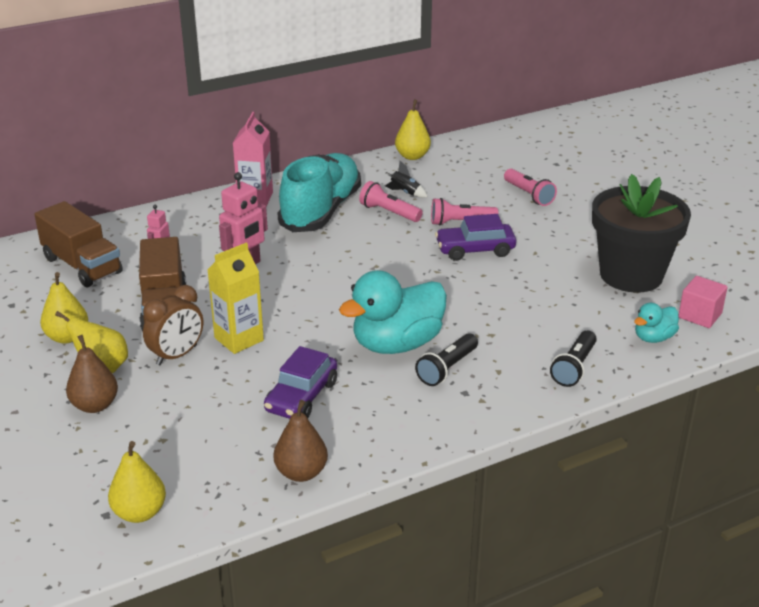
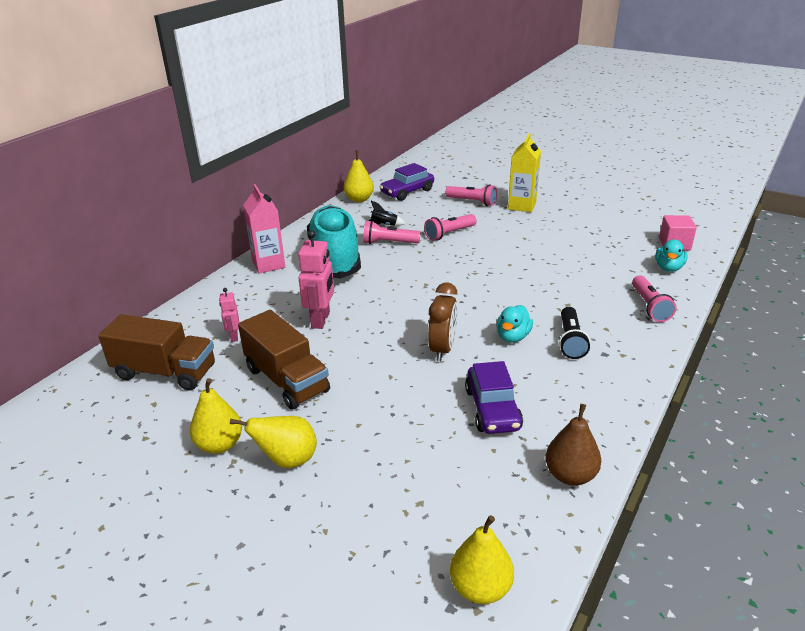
camera: 30 degrees left, 0 degrees up
(95, 405) = (319, 500): brown pear -> none
(177, 355) = (345, 418): brown clock -> brown clock (442, 349)
(239, 339) = (384, 382): yellow carton -> yellow carton (522, 206)
(397, 344) = (513, 337): turquoise duck -> turquoise duck, size x0.50
(475, 250) = (482, 249): purple car -> purple car (407, 192)
(574, 367) = (649, 306): black flashlight -> pink flashlight
(631, 275) = (602, 232): black flower pot -> none

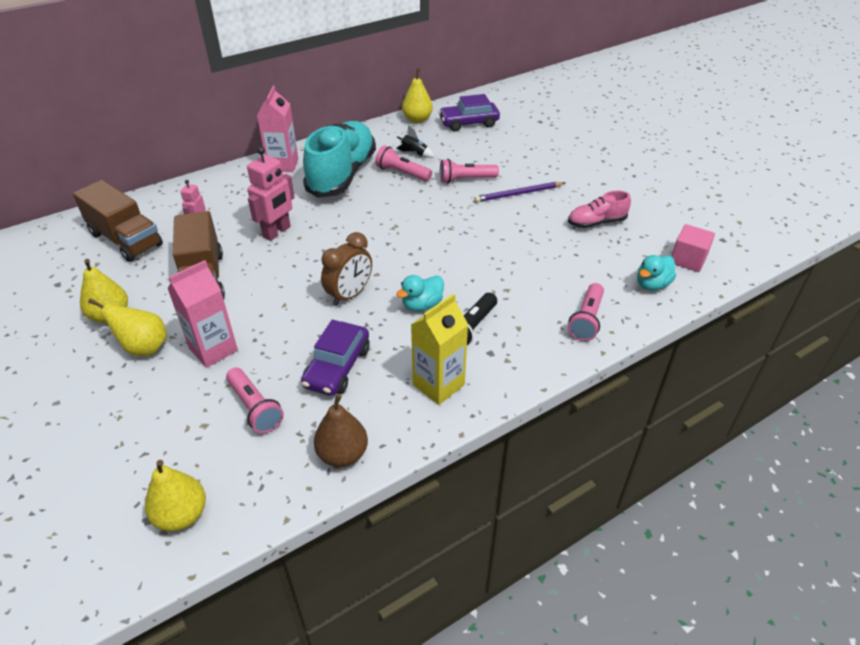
camera: 25 degrees right, 10 degrees up
(361, 436) = (213, 349): none -> pink carton
(472, 202) = (521, 151): pink flashlight -> pink flashlight (255, 408)
(503, 233) = (518, 194): none -> purple pencil
(522, 206) = (566, 169): yellow carton -> yellow carton (438, 385)
(584, 237) = (596, 222): none -> pink shoe

